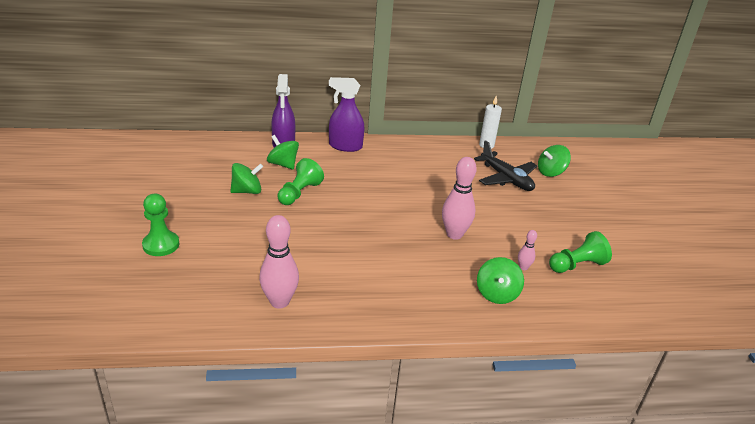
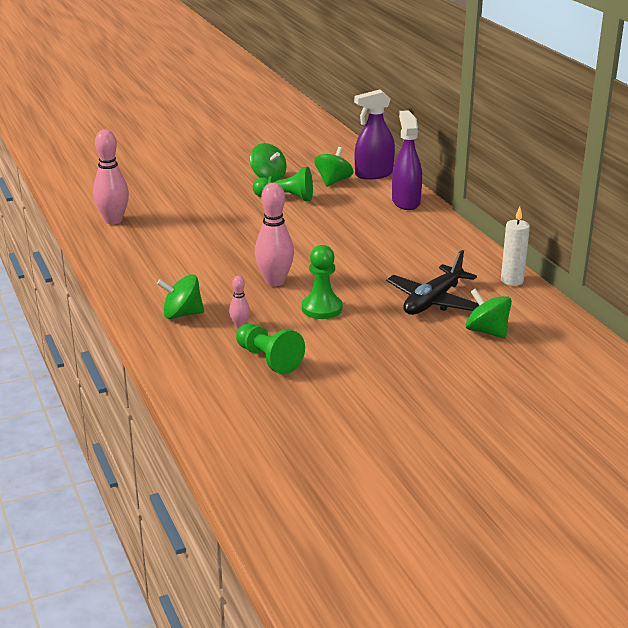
camera: 75 degrees right, 5 degrees down
(161, 245) = (160, 165): green pawn -> green pawn (322, 308)

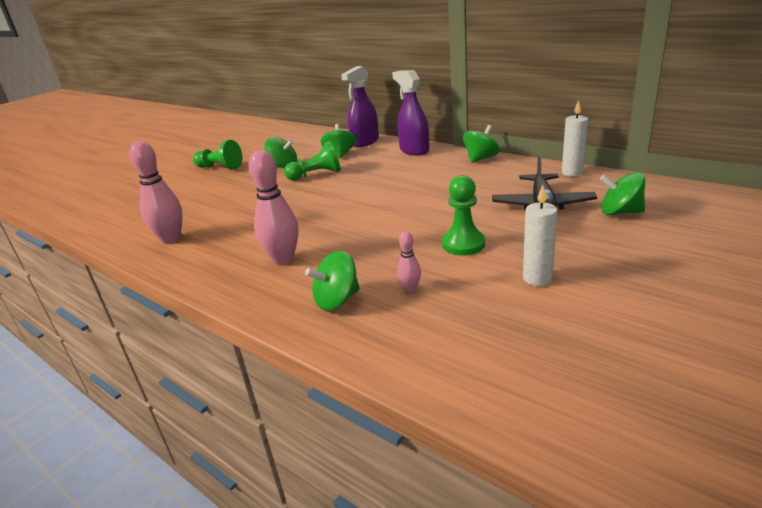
camera: 25 degrees left, 0 degrees up
(268, 359) = (483, 311): green pawn -> green pawn (220, 167)
(274, 281) = (390, 237): pink bowling pin -> pink bowling pin (283, 260)
(337, 354) = (537, 278): none -> white candle
(453, 234) = (481, 158): none -> green spinning top

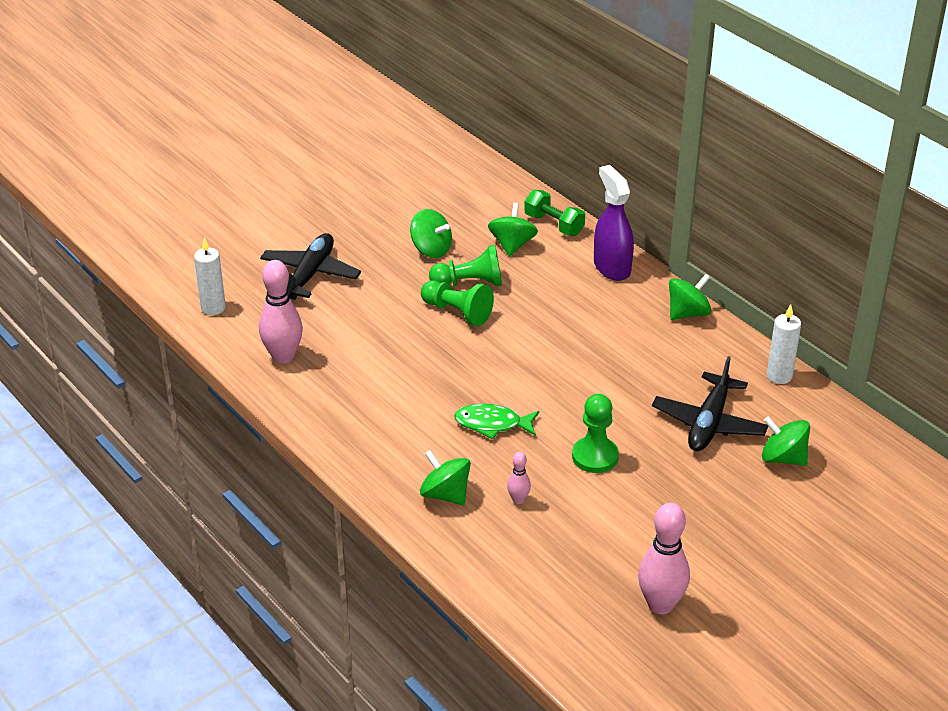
camera: 10 degrees right, 10 degrees up
(194, 193) = (310, 274): none -> black plane
(220, 167) = (346, 225): green pawn -> green pawn (457, 312)
(283, 260) = (403, 425): pink bowling pin -> pink bowling pin (660, 605)
(337, 300) = (445, 494): green spinning top -> green spinning top turned 60 degrees clockwise
(363, 243) = (492, 424): none -> green fish
(365, 142) = (554, 225): purple spray bottle -> green dumbbell
(537, 278) = (642, 521): white candle -> white candle (213, 308)

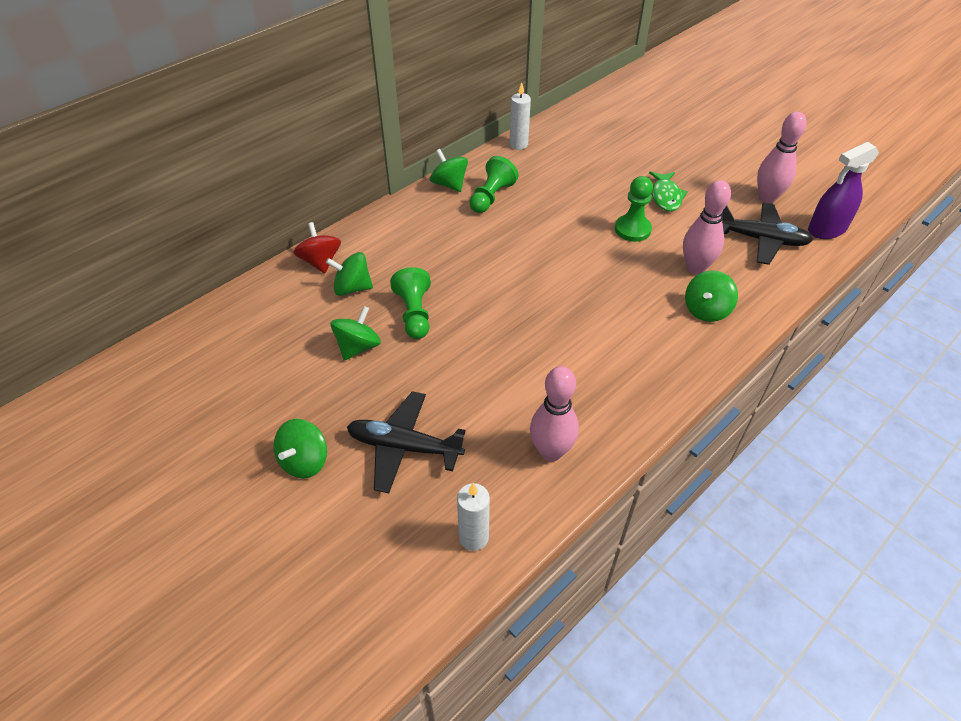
camera: 95 degrees left, 10 degrees up
(457, 312) = (461, 319): green pawn -> green pawn (491, 197)
(492, 424) = (612, 287): green fish -> green fish (666, 196)
(518, 500) = (695, 268): pink bowling pin -> pink bowling pin, size x2.03
(554, 225) = (320, 261): green dumbbell -> red spinning top
(612, 267) = (388, 225): purple spray bottle -> purple spray bottle (826, 229)
(709, 423) = (578, 176): black plane -> black plane (760, 239)
(783, 458) = (605, 146): green spinning top -> green spinning top (304, 461)

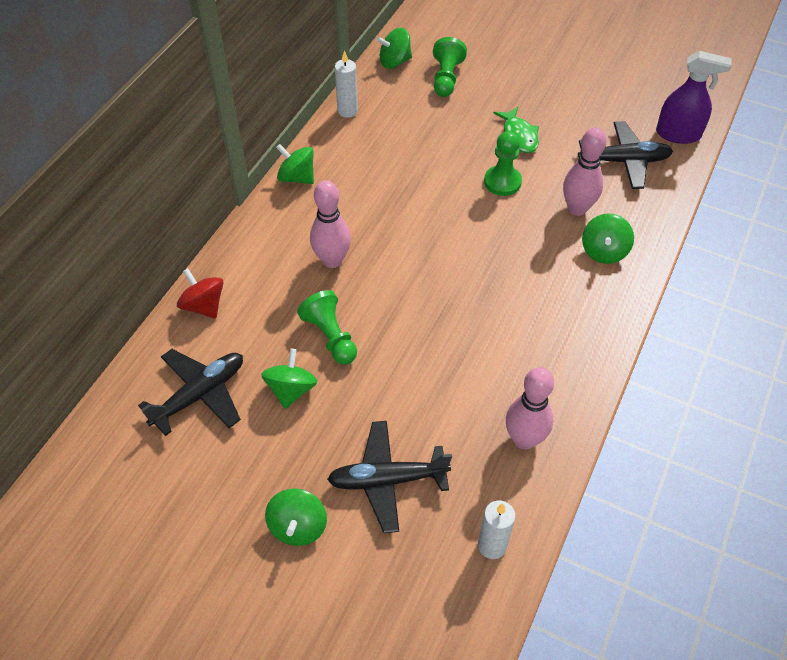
camera: 20 degrees left, 5 degrees up
(280, 329) = (200, 395): none -> black plane
(352, 288) = (253, 326): green spinning top -> green spinning top (394, 62)
(491, 197) = (347, 181): green pawn -> green pawn (446, 78)
(767, 198) = (613, 113): pink bowling pin -> pink bowling pin (332, 260)
(826, 229) = (678, 134): purple spray bottle -> purple spray bottle turned 120 degrees counterclockwise

